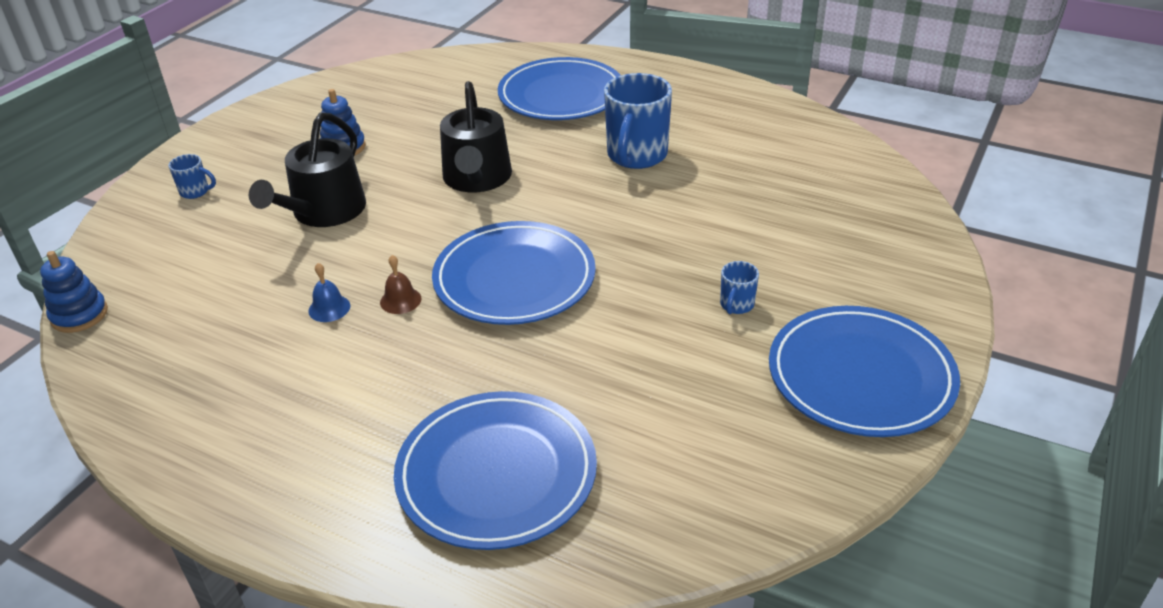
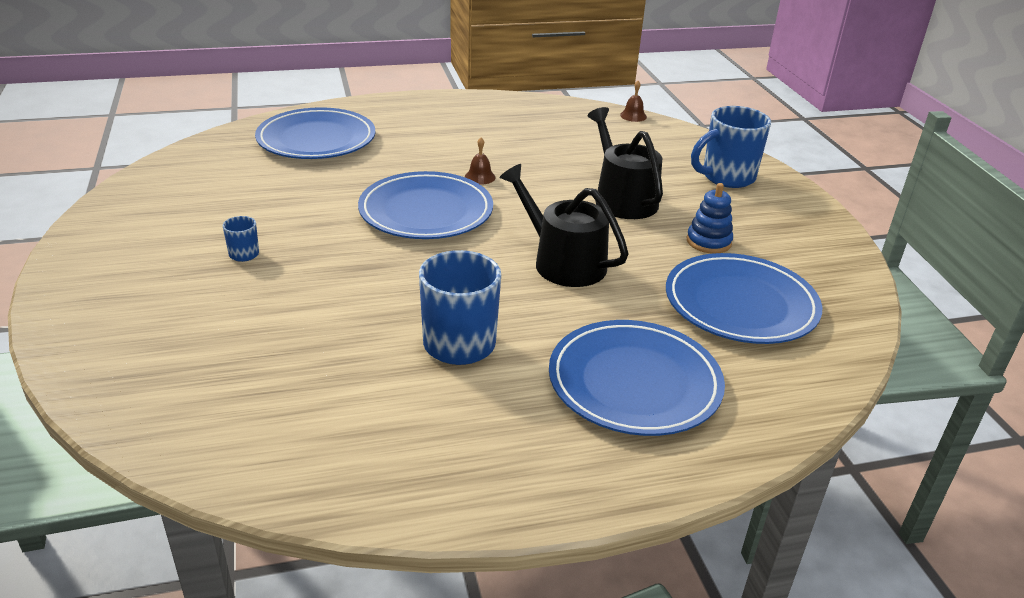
camera: 135 degrees right, 5 degrees down
(79, 315) = (633, 116): blue stacking toy -> brown bell
(196, 192) = (726, 177): blue mug -> blue mug, size x2.17
(329, 308) = (514, 160): blue bell -> none
(860, 376) = (120, 244): blue plate -> blue plate (740, 304)

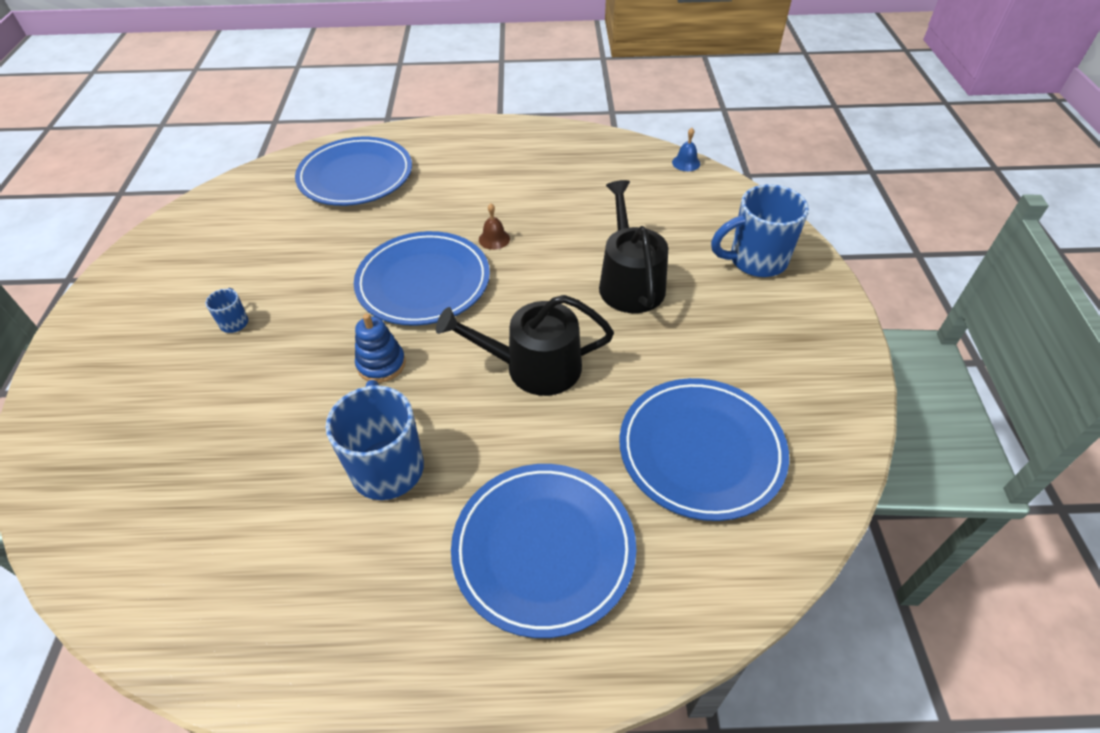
camera: 15 degrees right, 15 degrees up
(563, 262) = (534, 367): black watering can -> black watering can turned 60 degrees counterclockwise
(633, 116) = (686, 163): brown bell -> blue bell
(708, 242) = (700, 354): blue stacking toy -> blue stacking toy (381, 364)

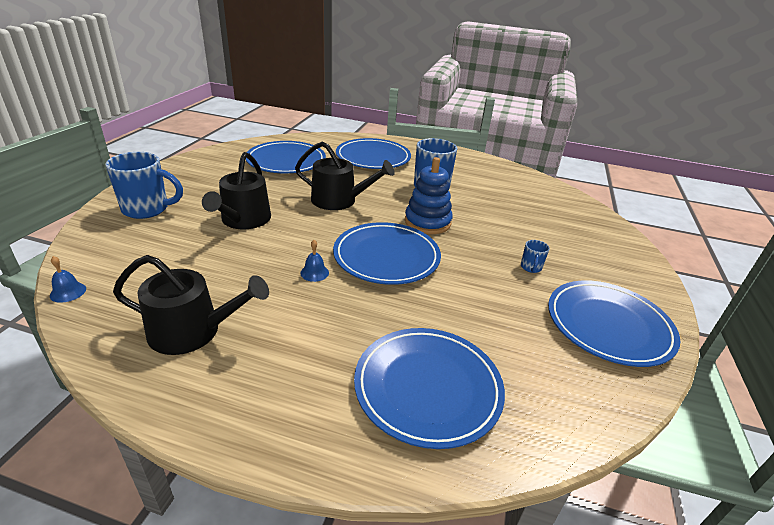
camera: 165 degrees left, 15 degrees down
(169, 269) = (608, 325): none -> blue plate
(381, 364) = (427, 222): blue stacking toy -> blue stacking toy, size x1.52
(494, 239) = (314, 272): brown bell -> blue bell
(556, 164) = (193, 331): none -> black watering can

